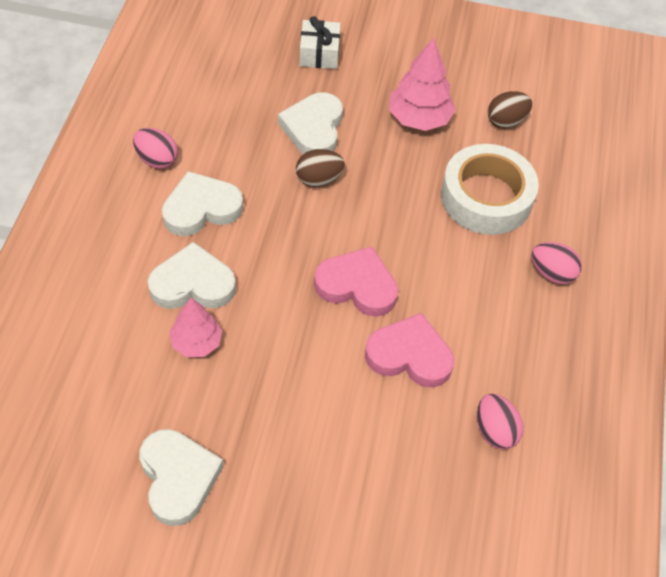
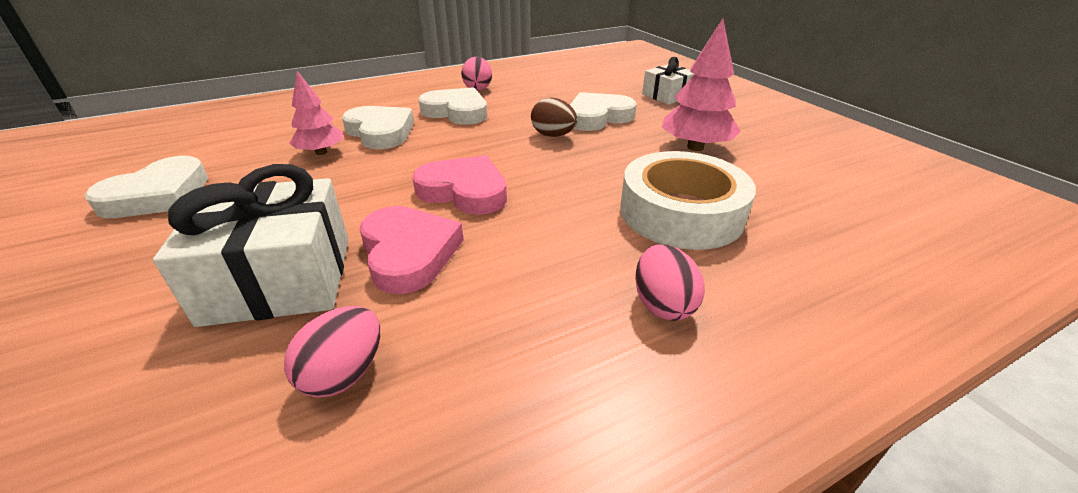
camera: 55 degrees right, 20 degrees down
(357, 286) = (464, 191): pink heart -> pink heart turned 45 degrees counterclockwise
(382, 432) = (279, 279): none -> white gift
(506, 121) = (789, 185): brown egg -> none

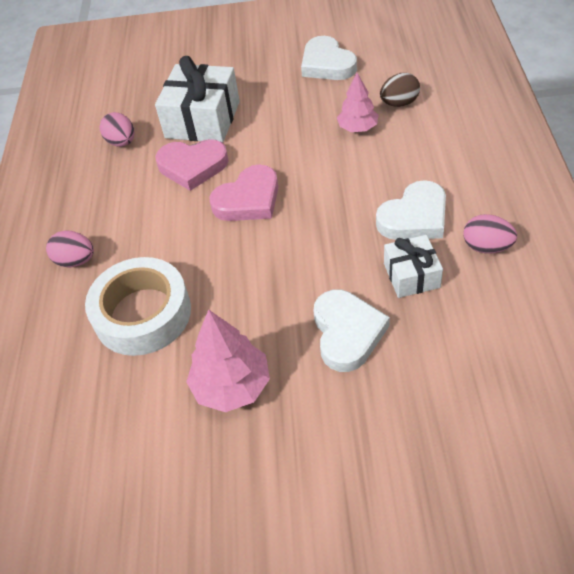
camera: 120 degrees right, 15 degrees up
(380, 132) = (384, 161): white heart -> none
(553, 135) = (318, 278): brown egg -> brown egg (399, 103)
(667, 95) = (386, 443): white gift -> white gift (411, 275)

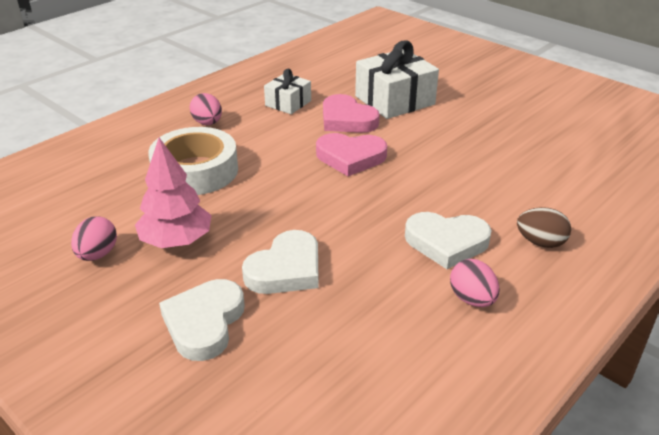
camera: 40 degrees right, 15 degrees down
(122, 142) = (327, 84): pink egg -> pink egg (97, 254)
(327, 64) = (535, 118): white heart -> white heart (204, 323)
(357, 128) = (495, 166): pink tree -> none
(399, 103) = (554, 171): brown egg -> brown egg (540, 242)
(411, 275) = (384, 273): white gift -> white gift (288, 103)

